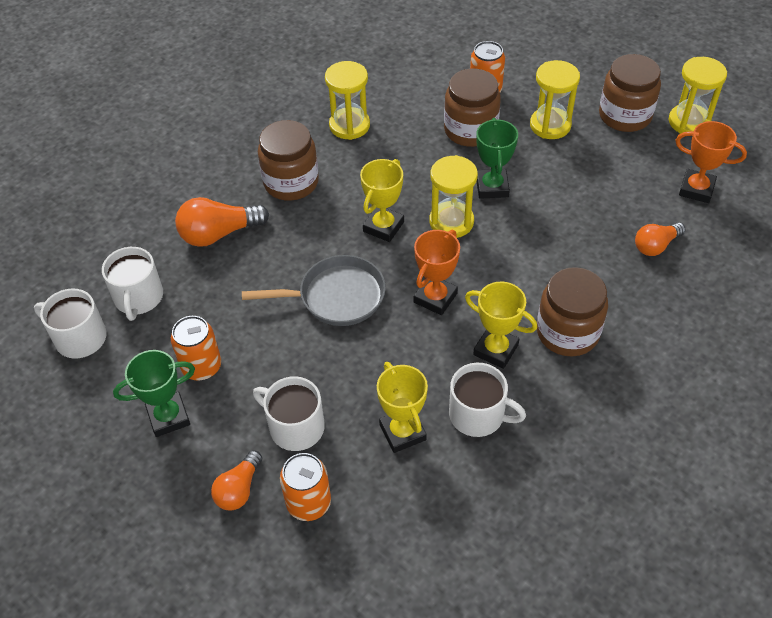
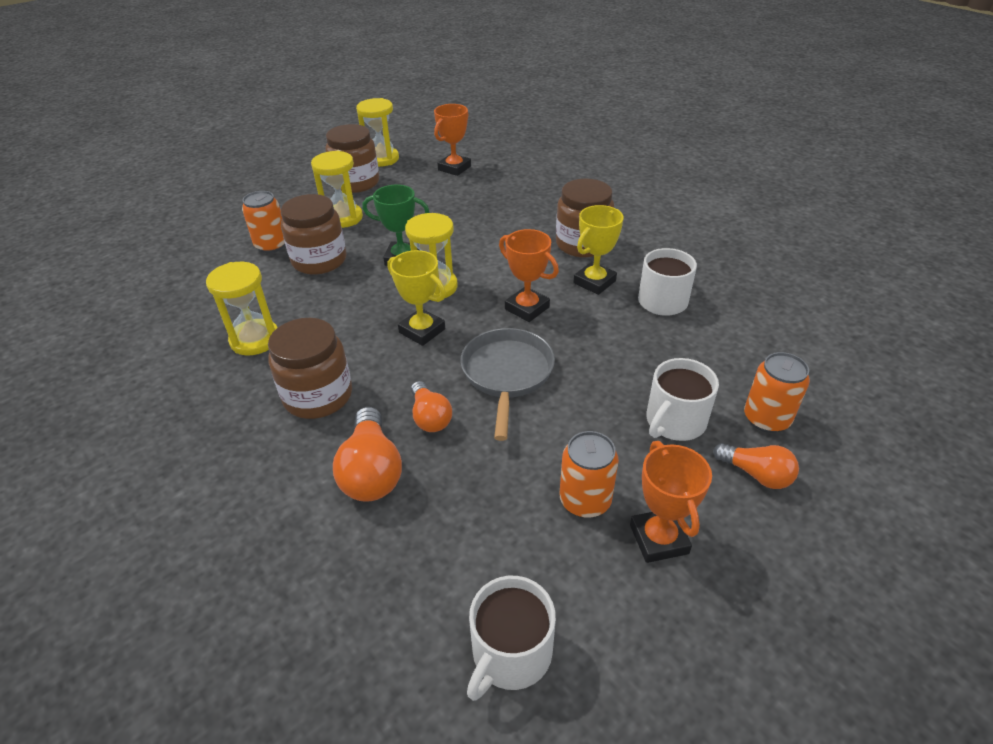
camera: 80 degrees left, 10 degrees down
(138, 297) = (453, 569): white mug -> none
(168, 417) = (658, 539): green trophy -> orange trophy
(402, 432) = (681, 346): yellow trophy -> none
(656, 246) = (505, 193): orange light bulb -> orange light bulb (430, 417)

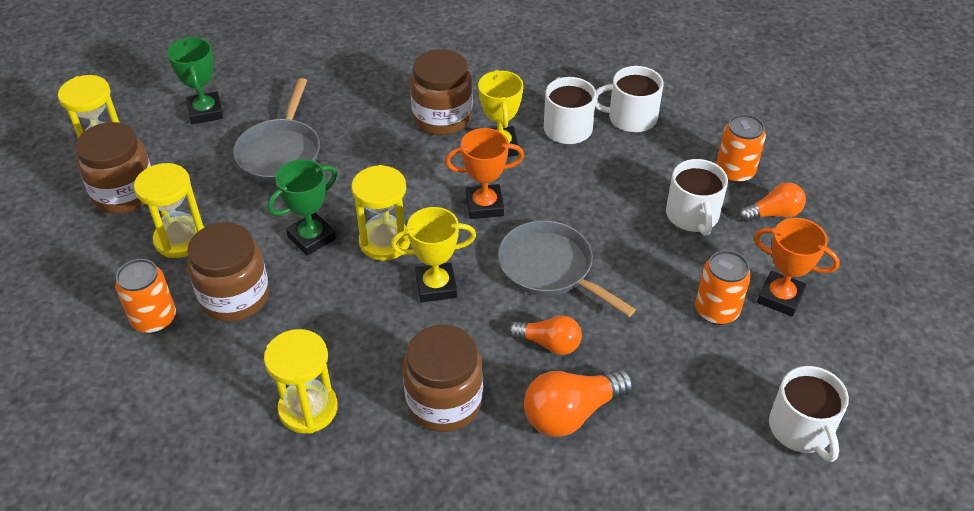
camera: 50 degrees left, 5 degrees up
(372, 471) = (572, 413): orange light bulb -> orange light bulb turned 120 degrees clockwise
(454, 168) = (205, 112): orange trophy -> green trophy
(458, 208) = (280, 152): none -> grey pan
(728, 325) = (631, 118): none -> white mug

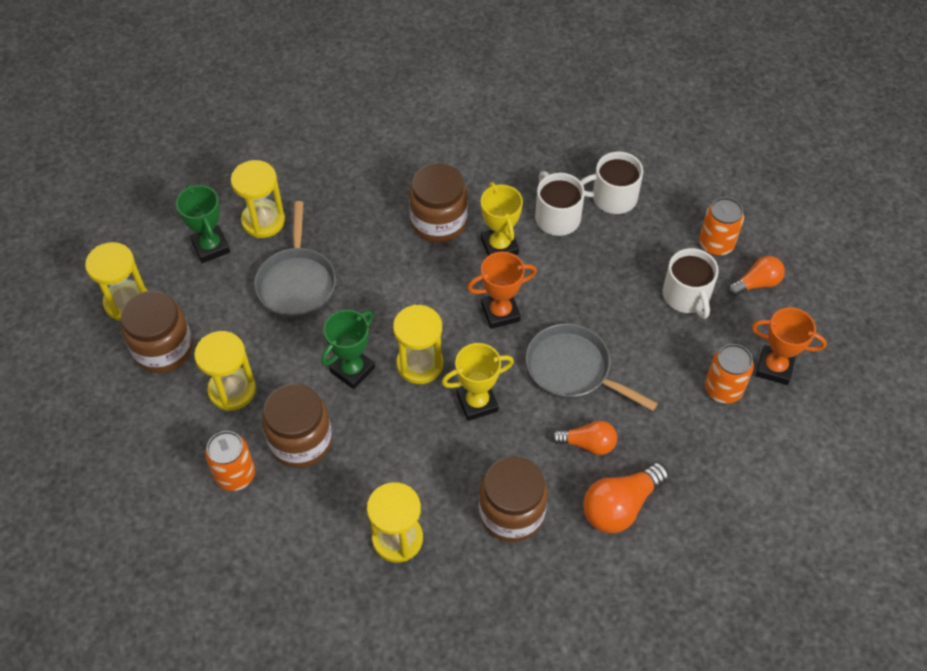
camera: 10 degrees left, 10 degrees up
(265, 96) = (263, 221): none -> yellow hourglass
(801, 429) = (809, 489): white mug -> none

